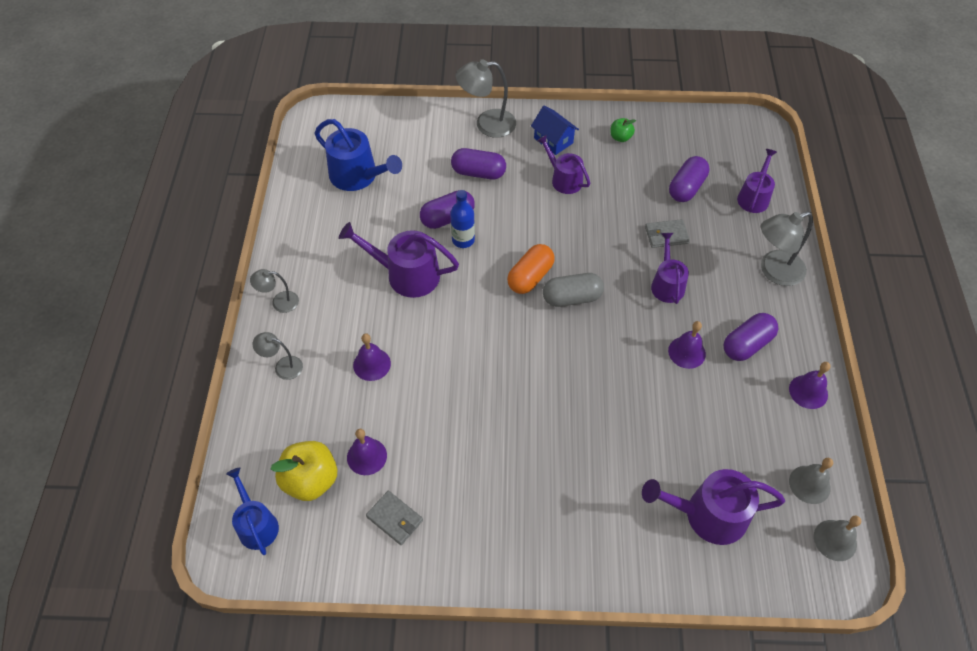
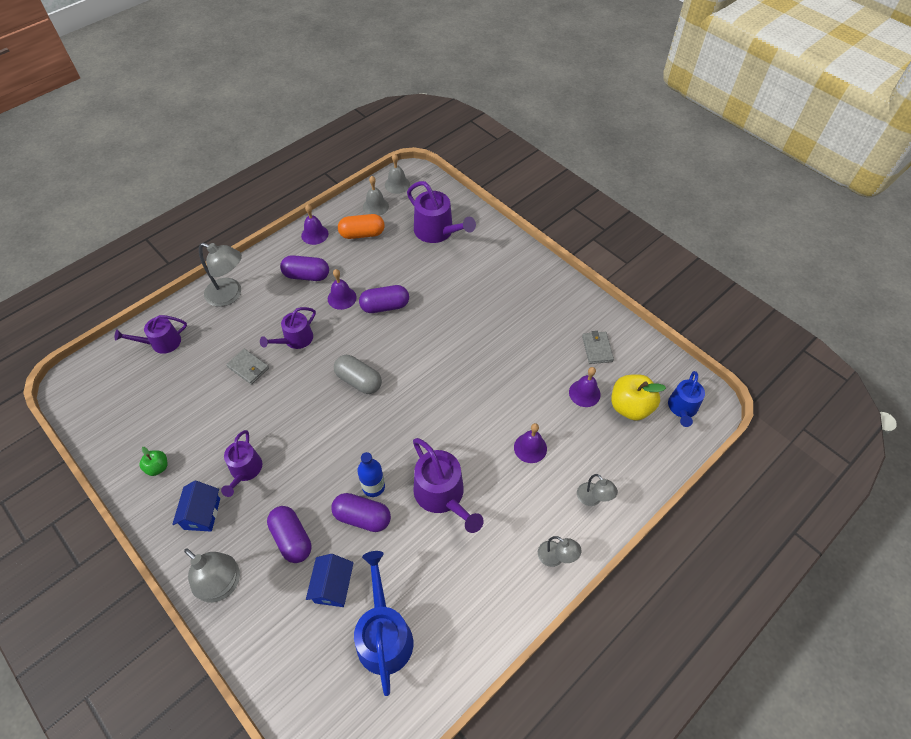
camera: 135 degrees left, 0 degrees up
(419, 172) = (333, 586): none -> blue house
(530, 277) = (365, 417): orange capsule -> orange capsule (362, 234)
(686, 188) = (185, 386): purple capsule -> purple capsule (385, 306)

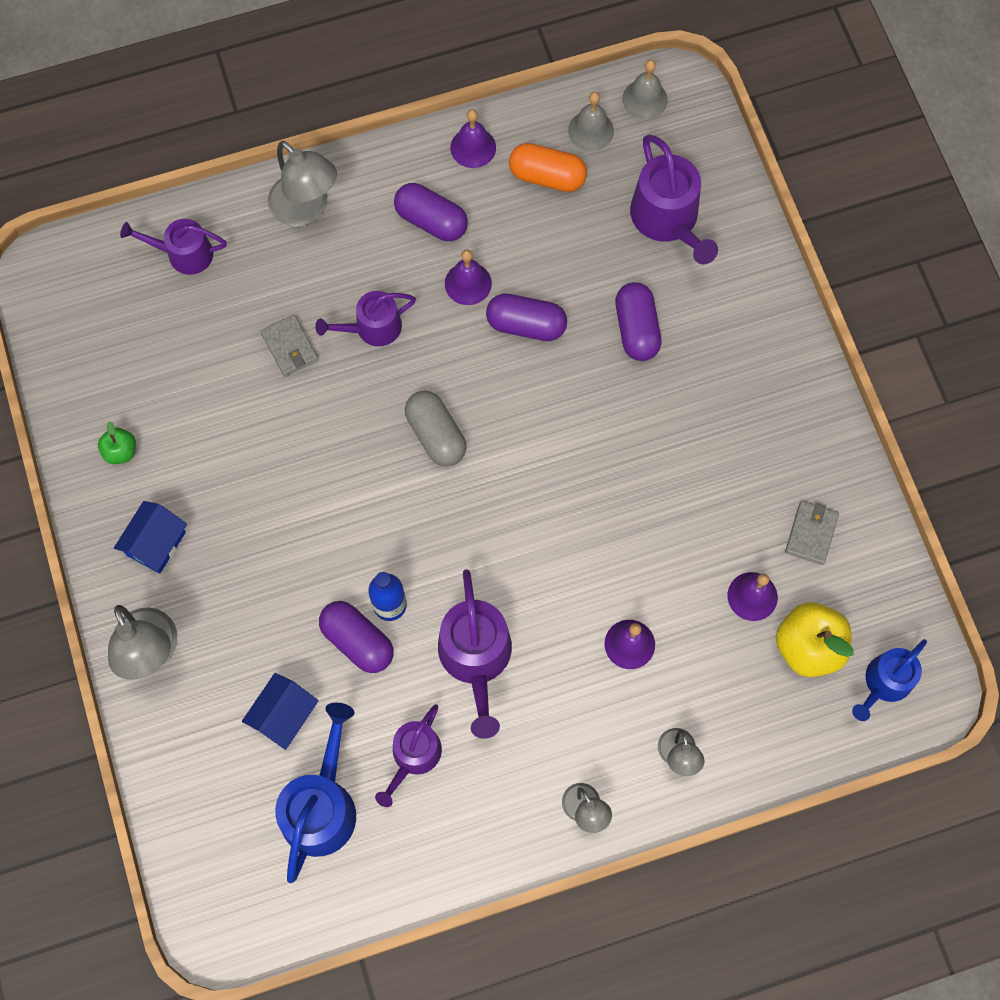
camera: 25 degrees right, 15 degrees up
(245, 470) = (231, 506): purple watering can -> purple watering can (413, 756)
(292, 538) = (256, 629): purple capsule -> purple capsule (636, 329)

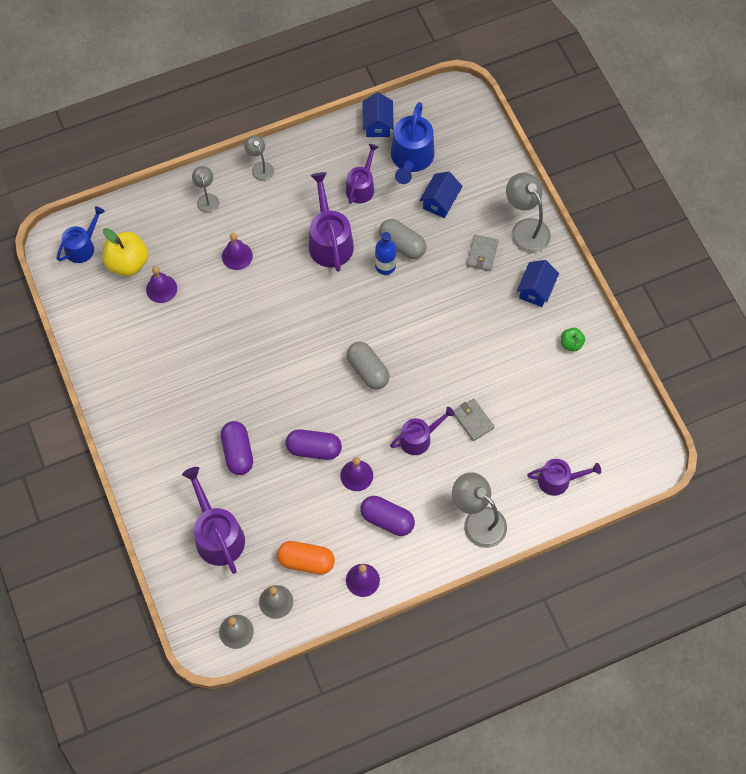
camera: 175 degrees right, 5 degrees down
(357, 641) = (402, 245): purple capsule -> grey capsule
(371, 882) = (377, 124): none -> blue house
(811, 533) = (123, 328): grey wallet -> grey wallet (482, 254)

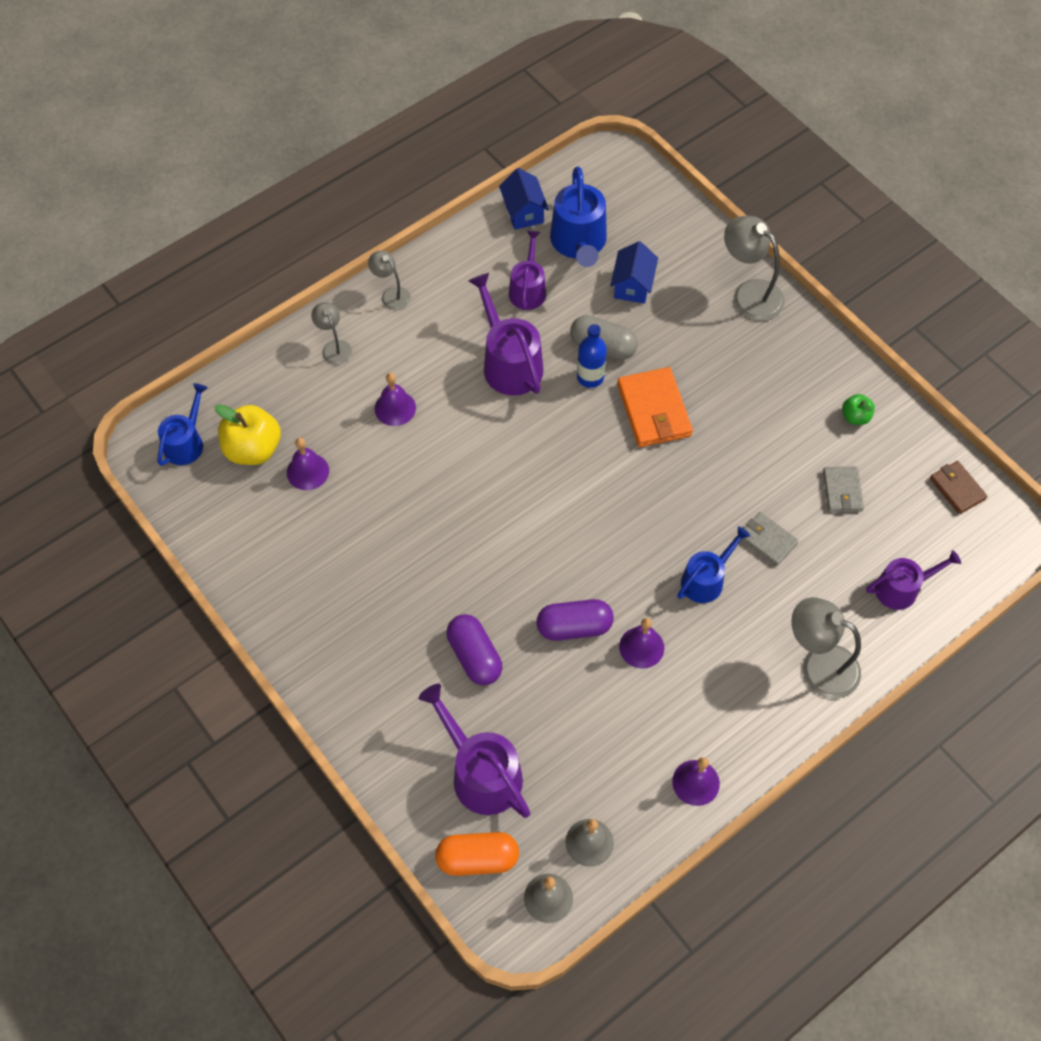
camera: 15 degrees left, 5 degrees down
(306, 561) = (612, 777): orange capsule -> orange capsule (477, 858)
(368, 370) = (611, 510): grey capsule -> none
(387, 519) = (701, 694): purple capsule -> none
(419, 438) = (706, 579): purple watering can -> blue watering can
(423, 303) = (654, 410): none -> orange wallet
(482, 254) = (706, 335): grey wallet -> grey wallet (842, 491)
(536, 290) = (788, 363): blue house -> none
(627, 416) = (957, 489): none -> brown wallet

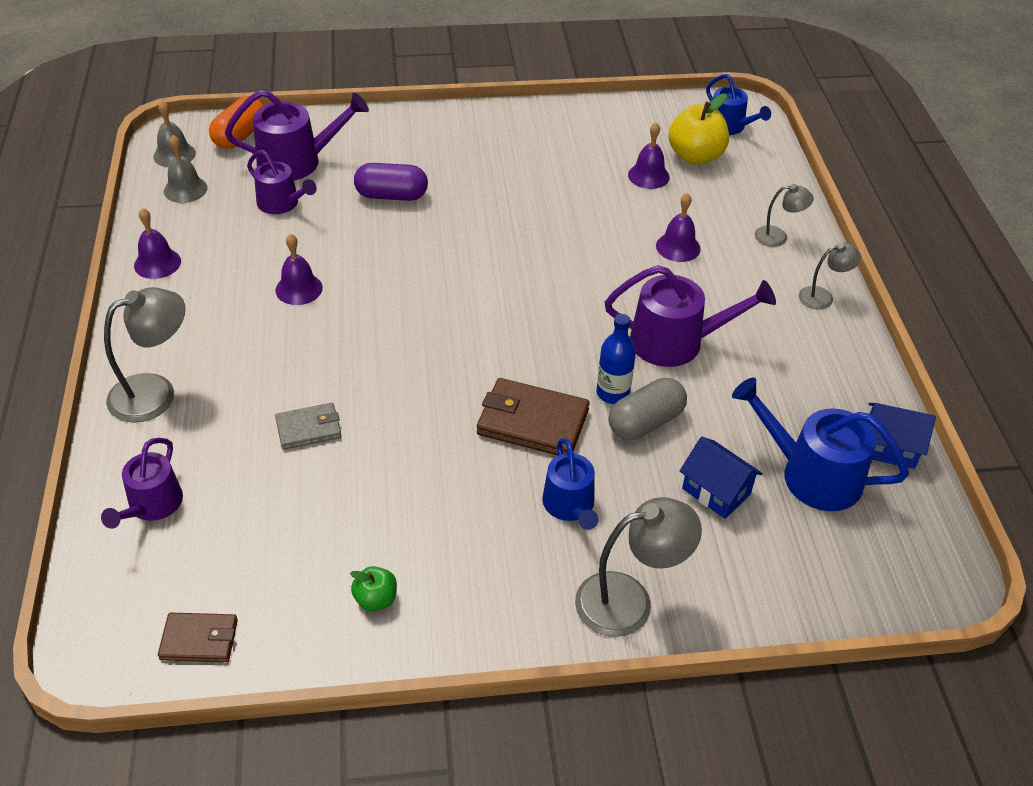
camera: 120 degrees right, 15 degrees down
(528, 289) = (766, 399): purple watering can -> purple watering can (281, 203)
(574, 627) = (359, 259): purple capsule -> none
(654, 410) = (532, 422): orange wallet -> brown wallet
(706, 579) = (315, 362): blue watering can -> blue watering can (570, 506)
(842, 491) = (300, 525): grey wallet -> none

